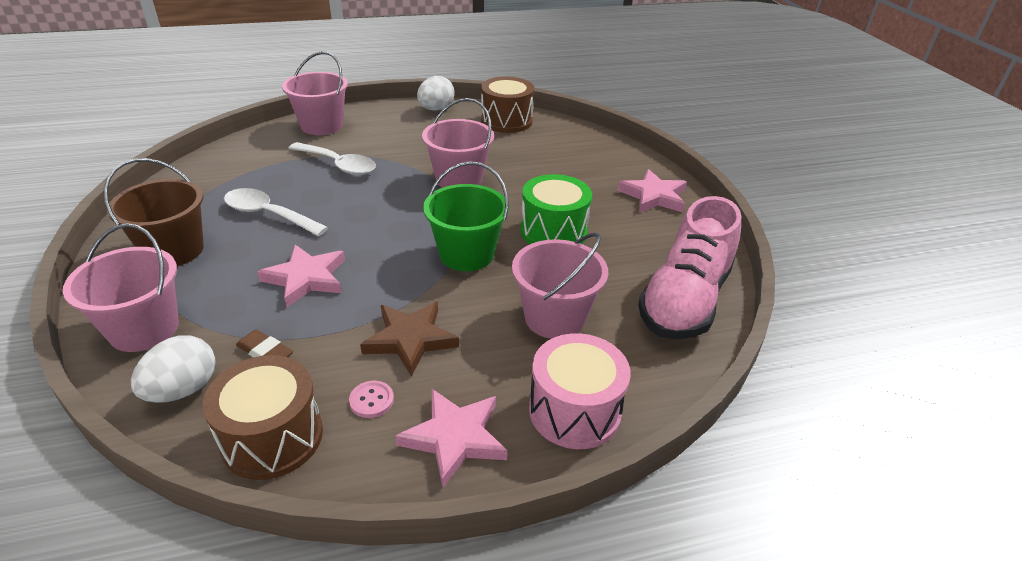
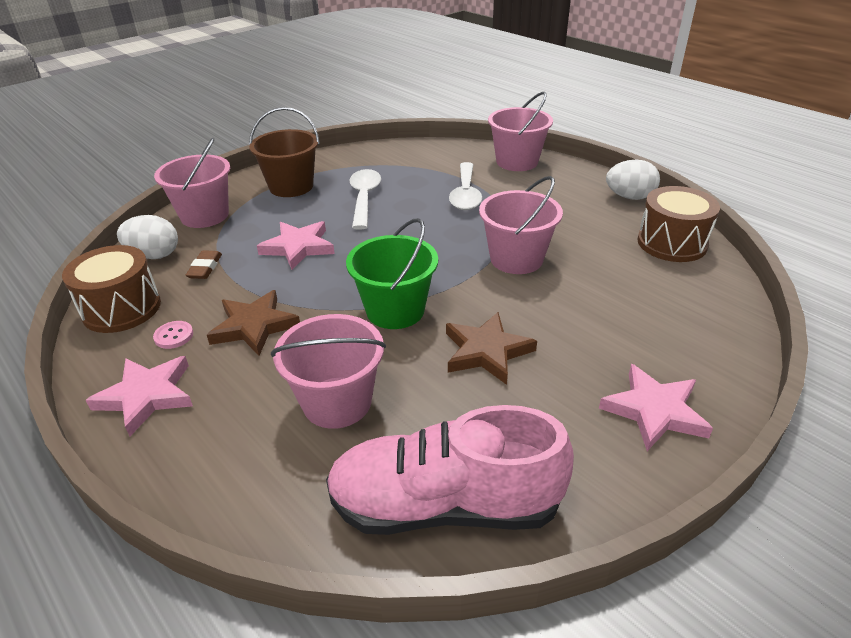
camera: 65 degrees right, 0 degrees up
(553, 231) = (486, 351): green drum -> brown star
(574, 411) = (206, 462): pink drum -> none

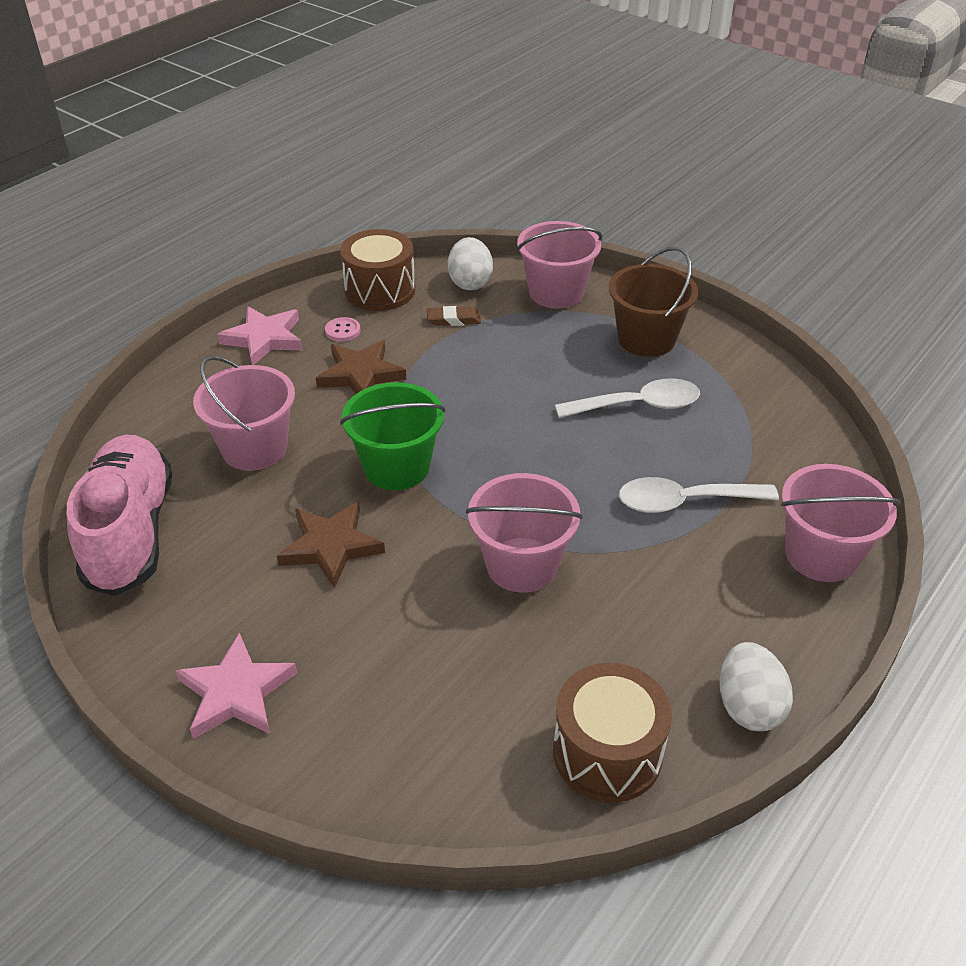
camera: 80 degrees right, 5 degrees up
(298, 247) = (506, 373): pink star -> none

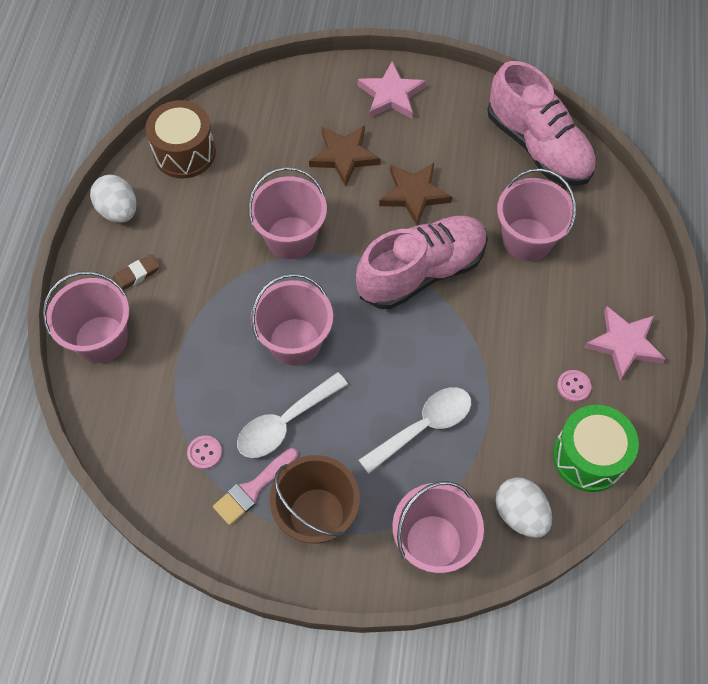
camera: 150 degrees right, 20 degrees up
(361, 374) = (517, 344): brown star -> brown star (344, 156)
(380, 290) = (588, 457): brown drum -> green drum
(397, 467) = (421, 272): green bucket -> pink shoe
(453, 320) = (496, 451): brown eraser -> brown eraser (136, 275)
(585, 463) = (295, 341): none -> pink bucket
(684, 502) = (209, 340): white spoon -> white spoon (423, 426)
(697, 374) = (253, 489): none -> pink brush
(734, 414) = (205, 453): none -> pink button

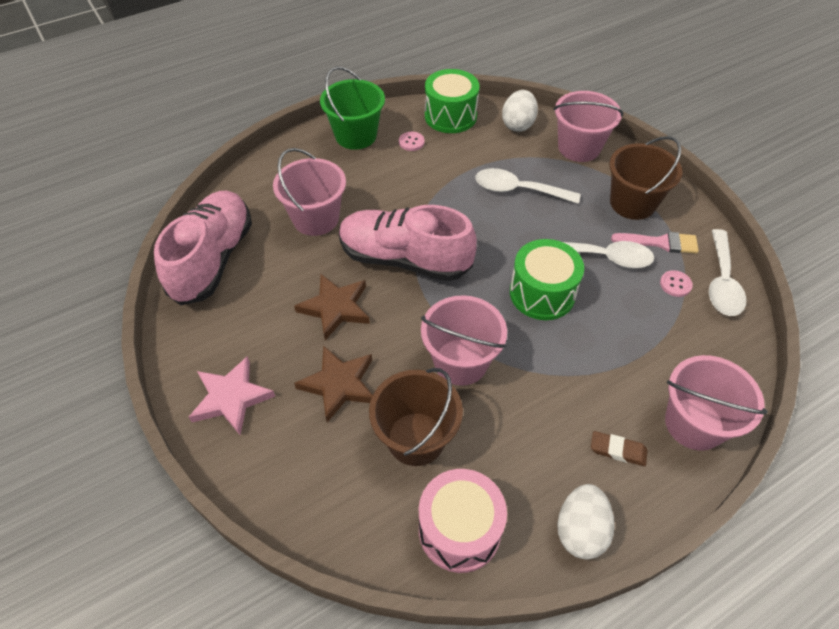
camera: 130 degrees left, 10 degrees down
(169, 494) = (722, 282): none -> white spoon
(184, 153) = (459, 530): brown drum -> pink drum
(262, 171) = (416, 438): none -> brown bucket
(295, 341) = (542, 293): pink bucket -> green drum
(624, 344) = (356, 135): pink star -> green bucket

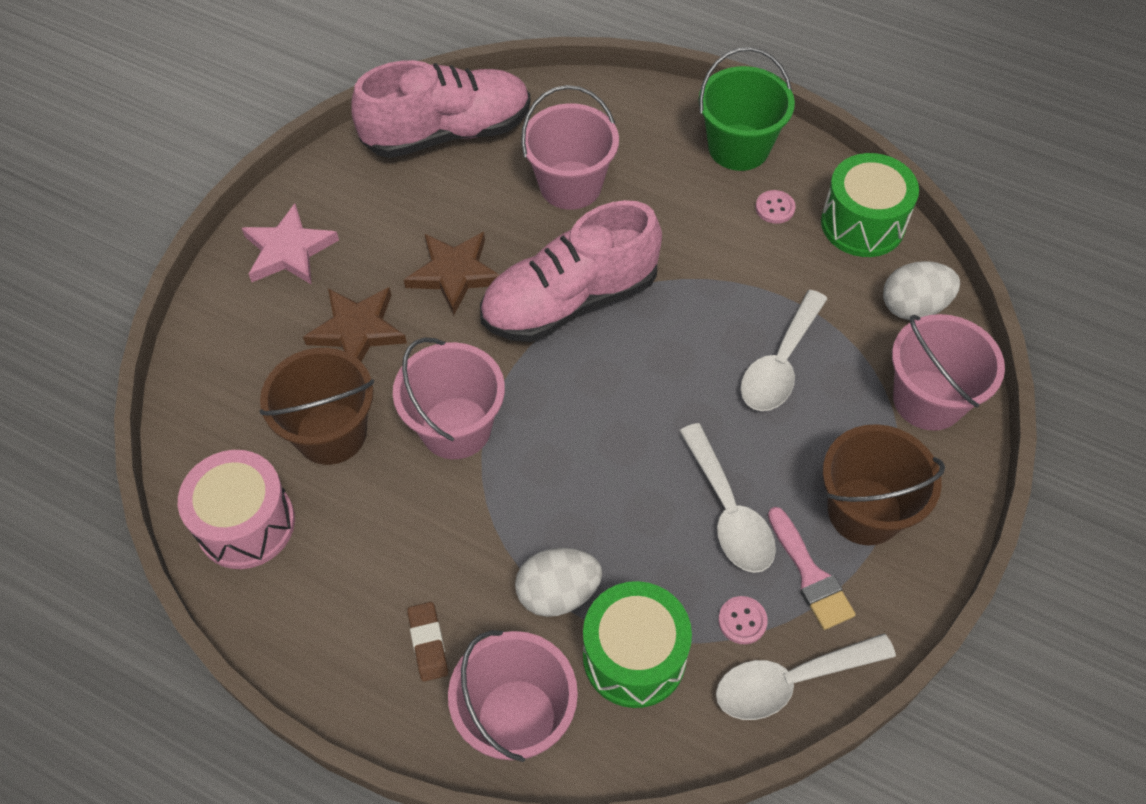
camera: 60 degrees right, 5 degrees up
(405, 259) = (570, 301): pink shoe -> pink shoe turned 105 degrees counterclockwise
(518, 190) = (780, 364): white spoon -> white spoon turned 135 degrees counterclockwise
(542, 293) = (615, 467): green drum -> green drum (634, 656)
(580, 530) = (303, 642): white egg -> white egg (558, 593)

